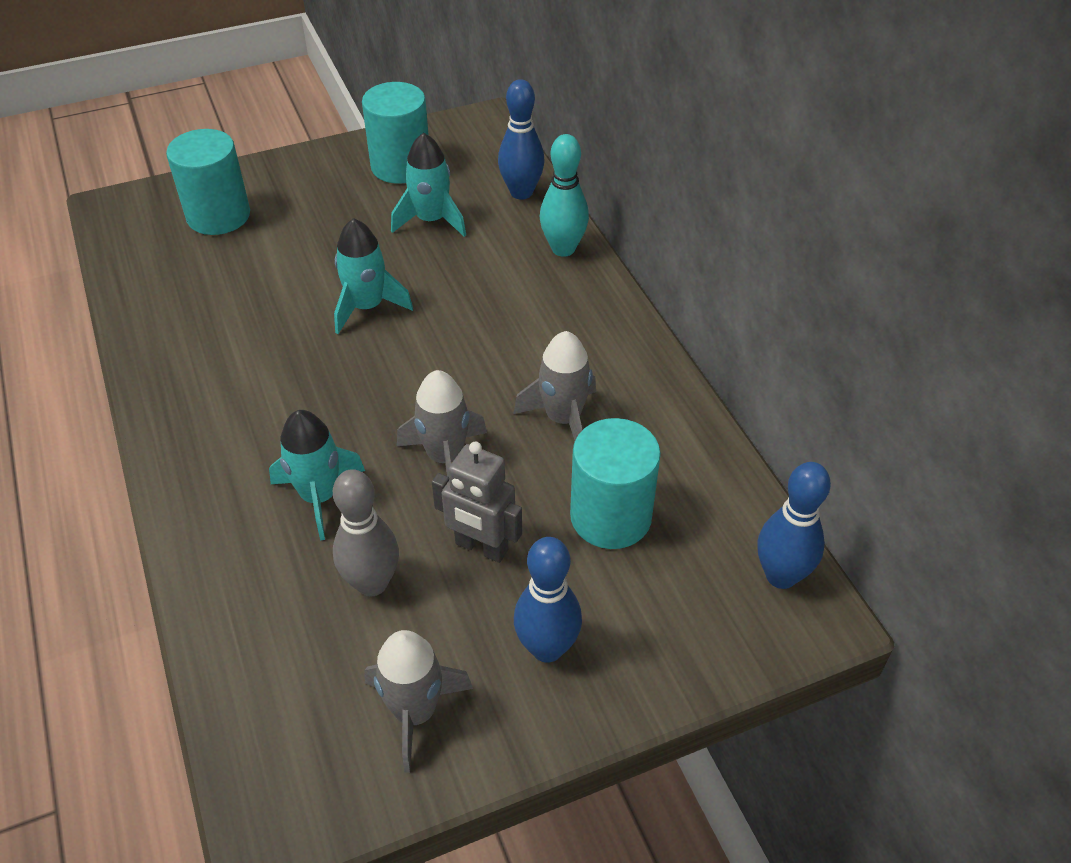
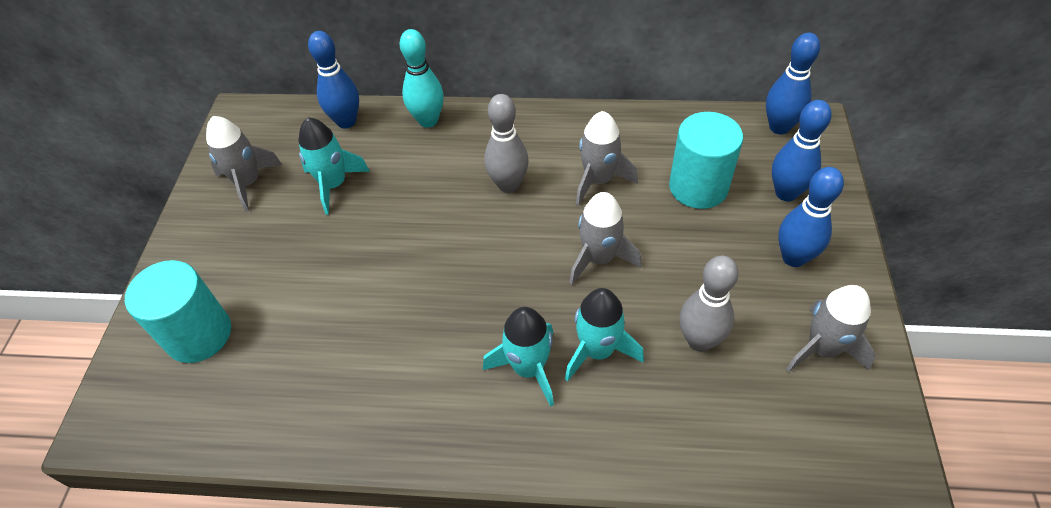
camera: 60 degrees left, 5 degrees up
(367, 307) = (406, 257): turquoise rocket -> turquoise rocket (528, 368)
(401, 166) = (248, 183): turquoise cylinder -> grey rocket
(481, 547) = (694, 265): grey robot -> none
(508, 346) = (508, 185): none -> grey bowling pin
(657, 613) = (786, 193): none -> blue bowling pin

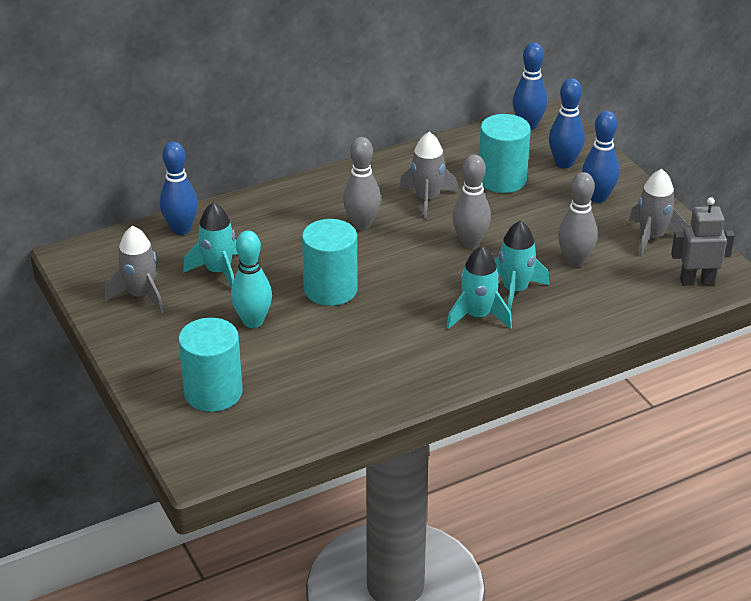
camera: 35 degrees left, 15 degrees down
(412, 255) = (330, 289): none -> turquoise cylinder
(428, 120) = (253, 206): turquoise bowling pin -> turquoise bowling pin (253, 321)
(599, 258) = (470, 243): grey rocket -> grey bowling pin
(838, 451) = (697, 281): none -> grey robot

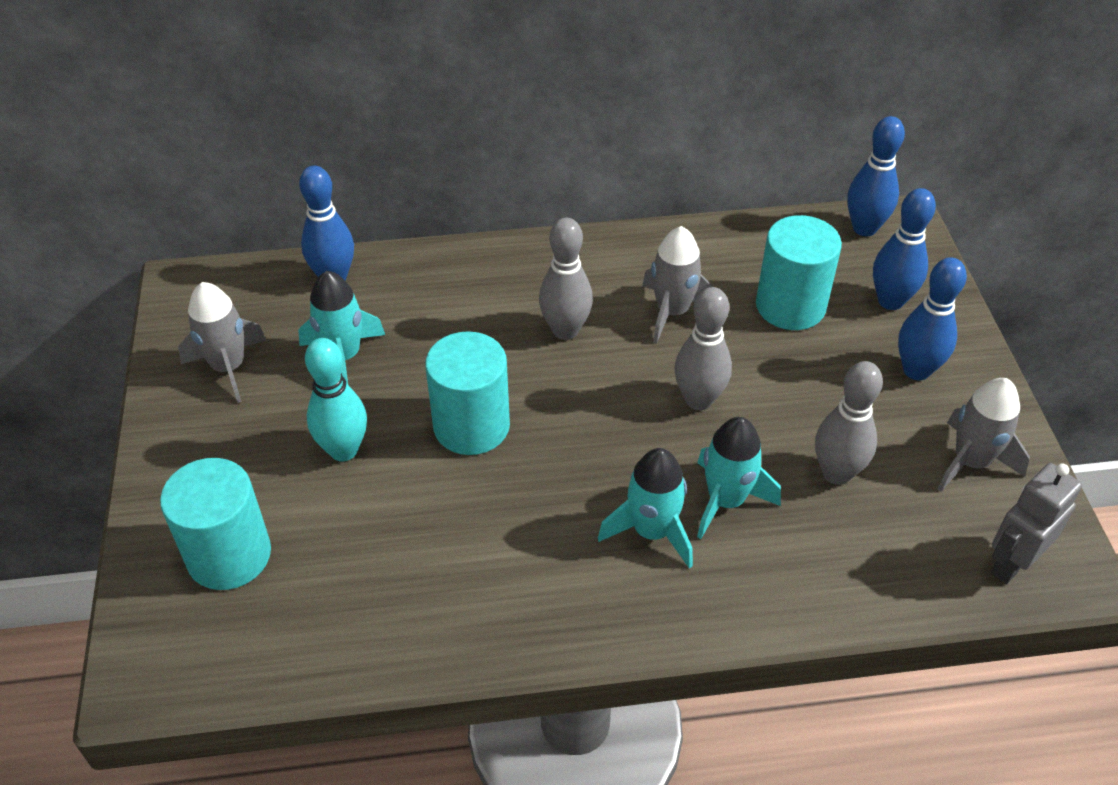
camera: 20 degrees right, 10 degrees up
(697, 281) = (1011, 563): grey robot -> grey robot turned 60 degrees counterclockwise

